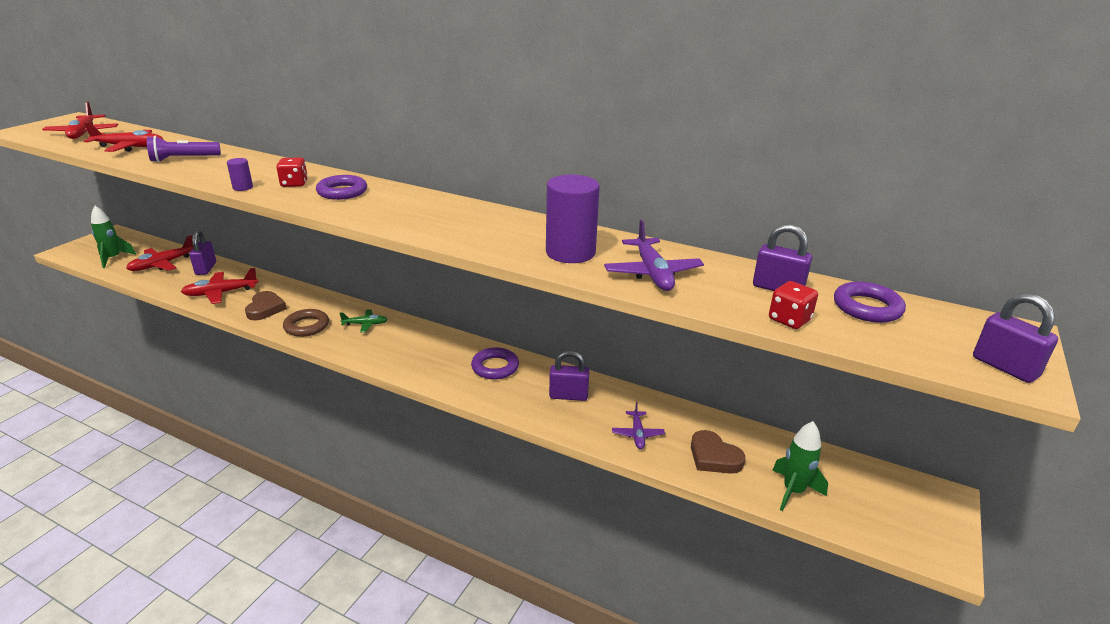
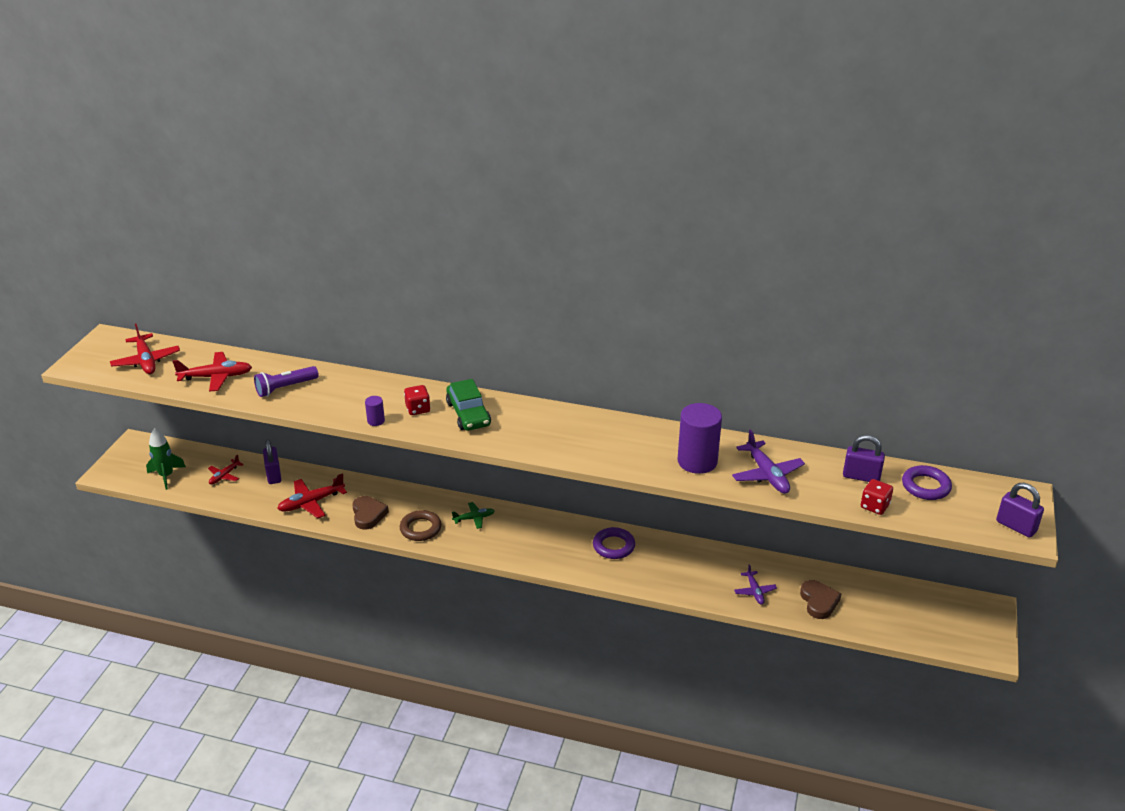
camera: 10 degrees left, 5 degrees up
(162, 264) = (224, 476): red plane -> red plane, size x0.60
(342, 192) = (468, 414): purple ring -> green car
(568, 396) = (687, 565): purple padlock -> none
(714, 457) = (819, 602): brown heart -> brown heart turned 135 degrees counterclockwise
(793, 491) = (883, 620): green rocket -> none

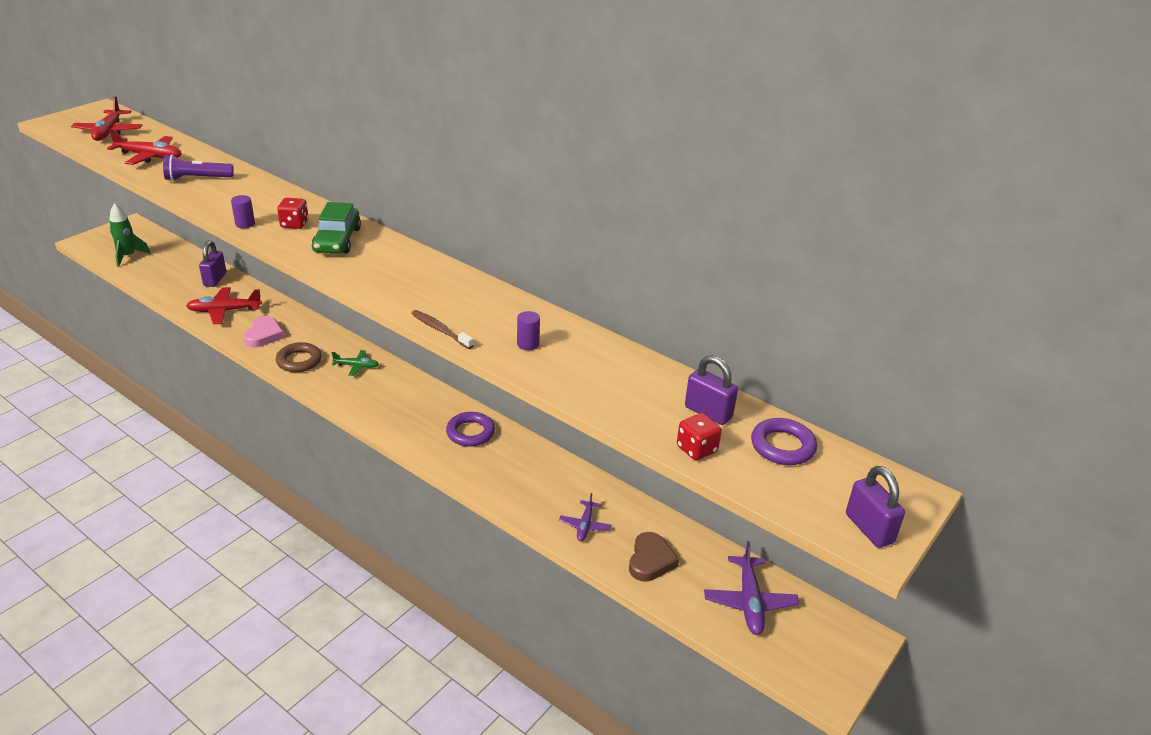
camera: 20 degrees right, 0 degrees up
(224, 476) = (174, 269): red plane -> none
(368, 515) = (264, 335): brown heart -> pink heart
(624, 469) = (440, 330): none -> brown toothbrush
(697, 461) = (528, 344): purple cylinder -> purple cylinder, size x0.45
(767, 474) = (595, 379): purple plane -> purple plane (749, 602)

